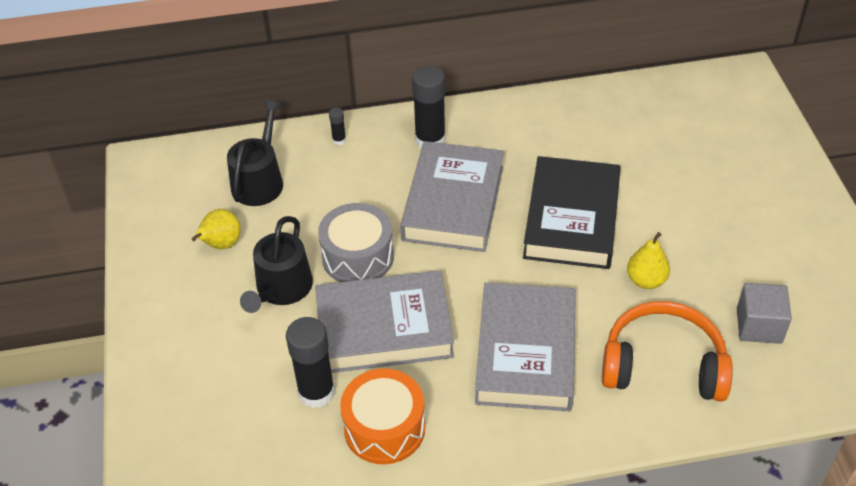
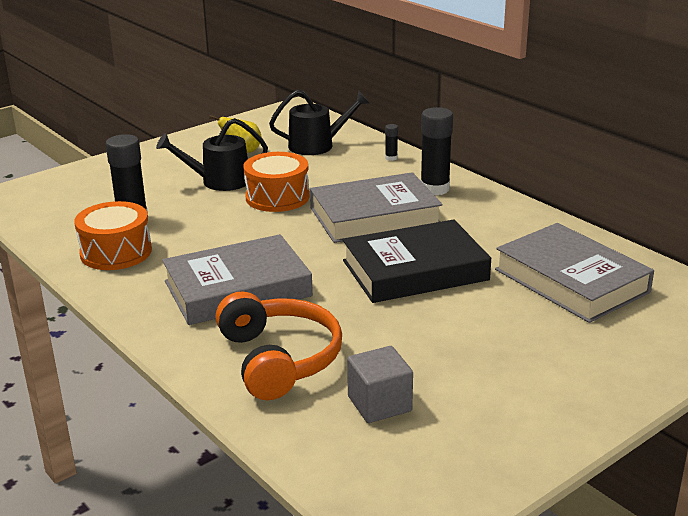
camera: 60 degrees right, 20 degrees down
(358, 256) = (277, 197): grey drum -> orange drum
(384, 328) = (213, 226): grey book -> grey book (571, 281)
(646, 280) = (377, 325): yellow pear -> none

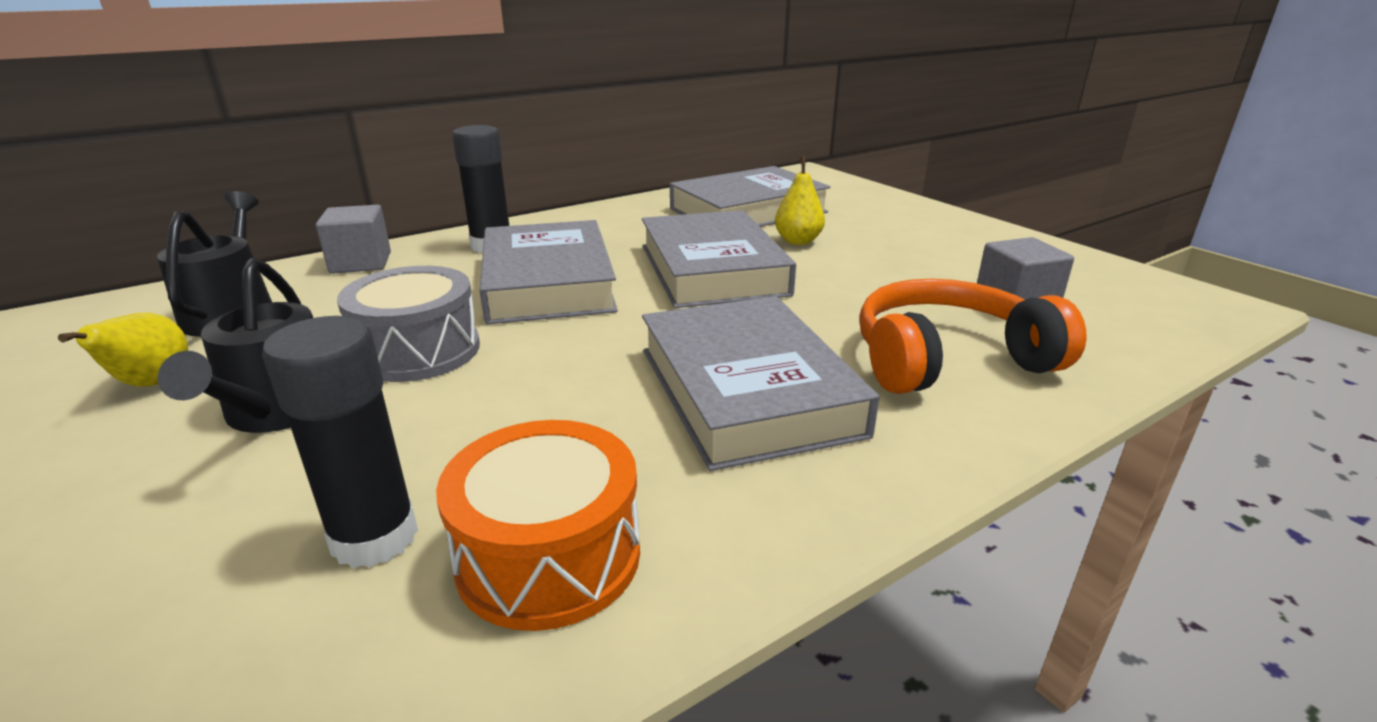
camera: 85 degrees left, 0 degrees up
(277, 197) = (418, 351): orange drum -> grey drum
(391, 158) = (361, 263): black glue stick -> grey cube
(415, 270) = (712, 270): black book -> grey book
(495, 306) = (798, 241): none -> yellow pear

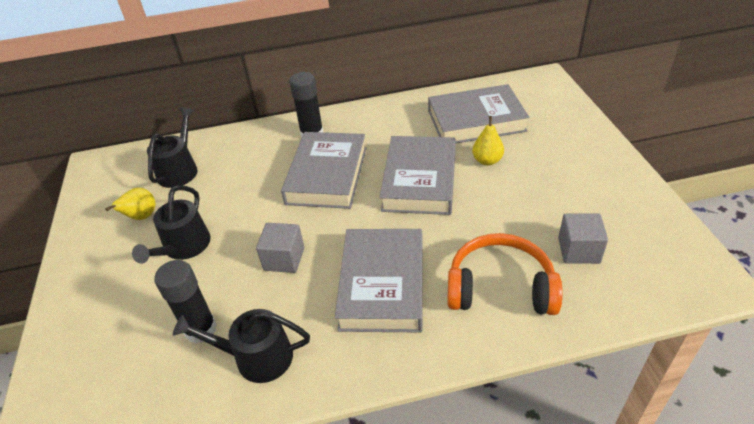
camera: 25 degrees right, 15 degrees up
(361, 263) = (243, 139): grey cube -> grey cube (284, 259)
(418, 351) = (248, 218): grey drum -> none
(549, 556) = (256, 357): orange drum -> black watering can

